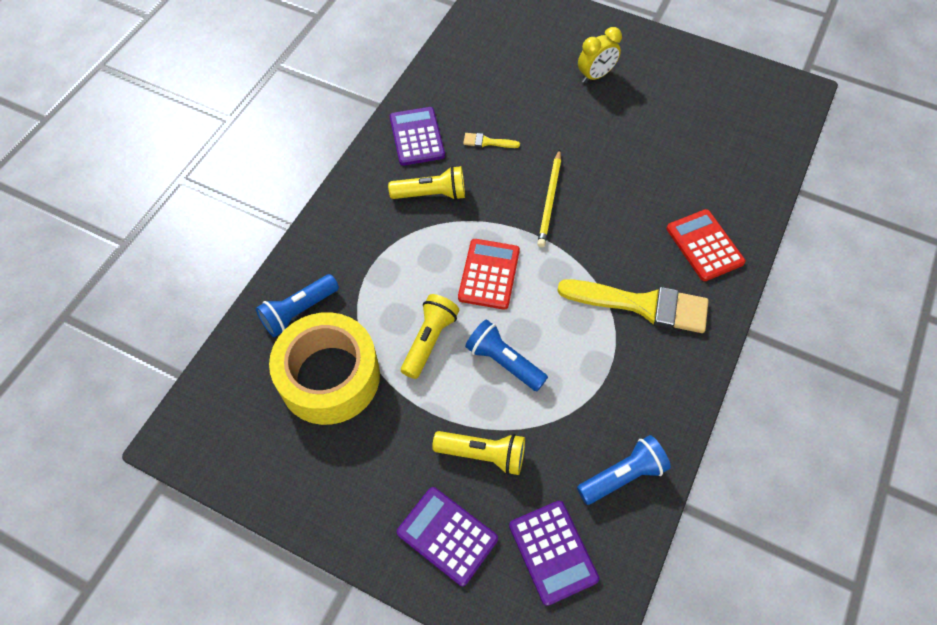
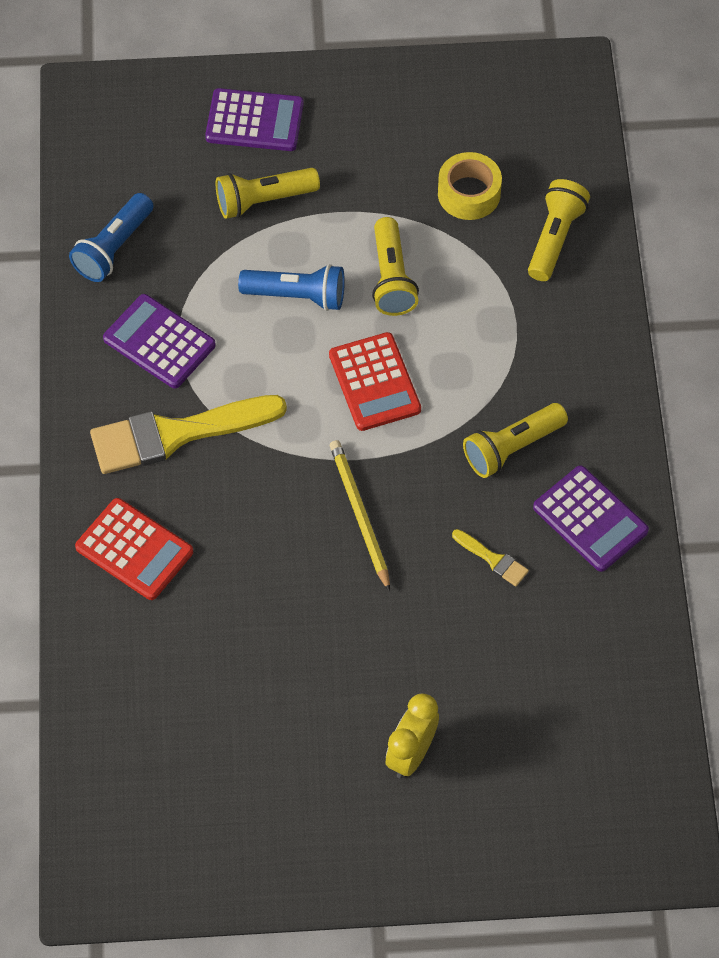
camera: 150 degrees right, 0 degrees up
(298, 311) = (555, 238): blue flashlight -> yellow flashlight
(329, 377) = (469, 193): yellow tape -> yellow tape, size x0.53
(487, 142) = (493, 559): yellow brush -> yellow brush turned 60 degrees clockwise
(553, 552) = (148, 154): purple calculator -> purple calculator (159, 342)

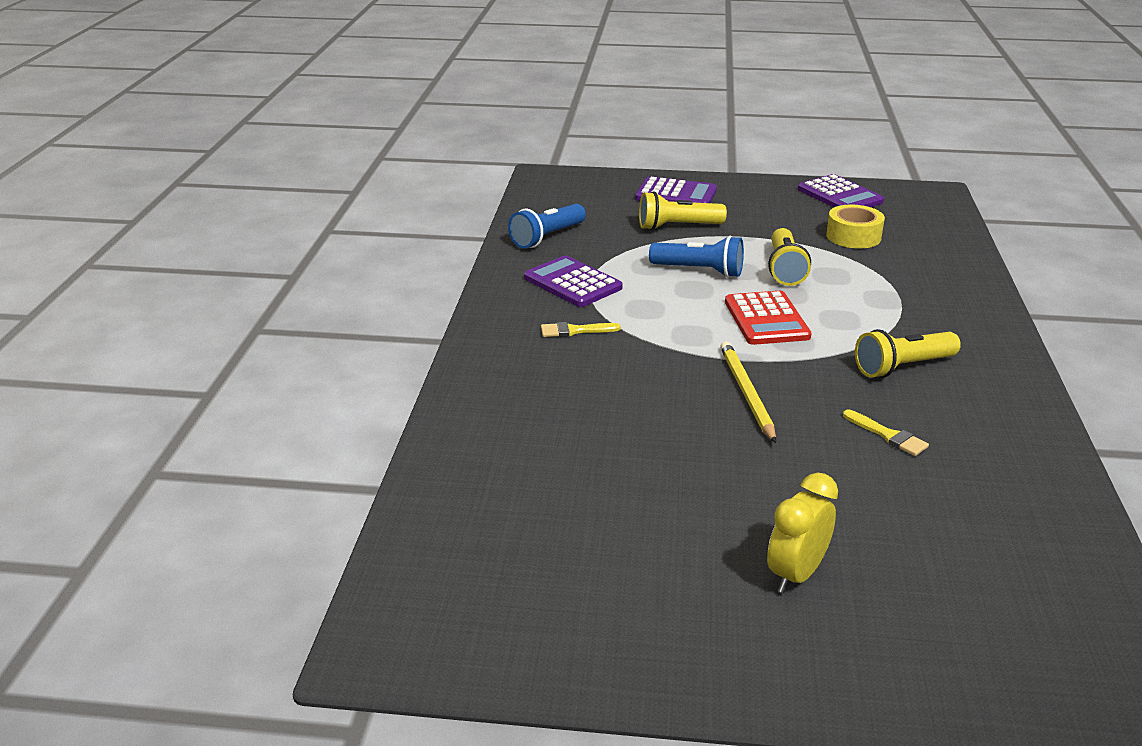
camera: 10 degrees right, 30 degrees down
(134, 550) = (514, 393): red calculator -> none
(176, 434) = (574, 331): yellow brush -> yellow brush, size x0.43
(555, 238) = (932, 262): yellow flashlight -> none
(590, 519) = (992, 419): purple calculator -> purple calculator (840, 195)

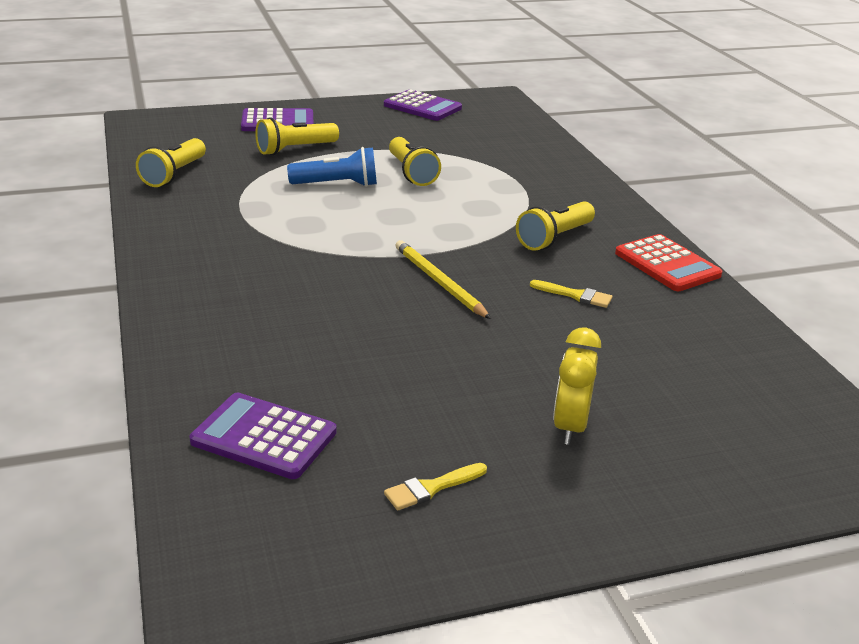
camera: 25 degrees left, 0 degrees up
(547, 237) = (174, 174): blue flashlight -> yellow flashlight
(572, 283) = (223, 212): purple calculator -> purple calculator (264, 437)
(574, 331) = (250, 254): yellow brush -> yellow brush (431, 488)
(766, 319) = (420, 217): red calculator -> red calculator (667, 264)
(853, 236) = (453, 139): yellow tape -> none

